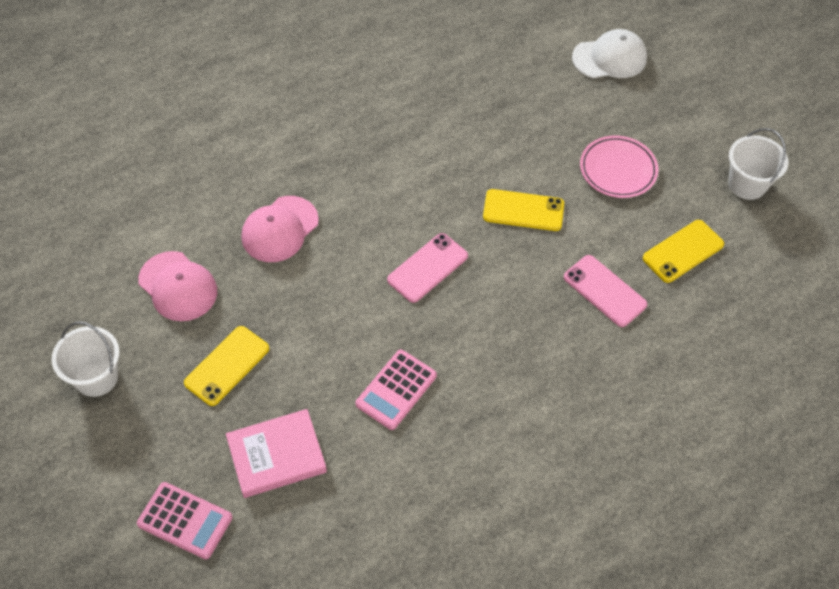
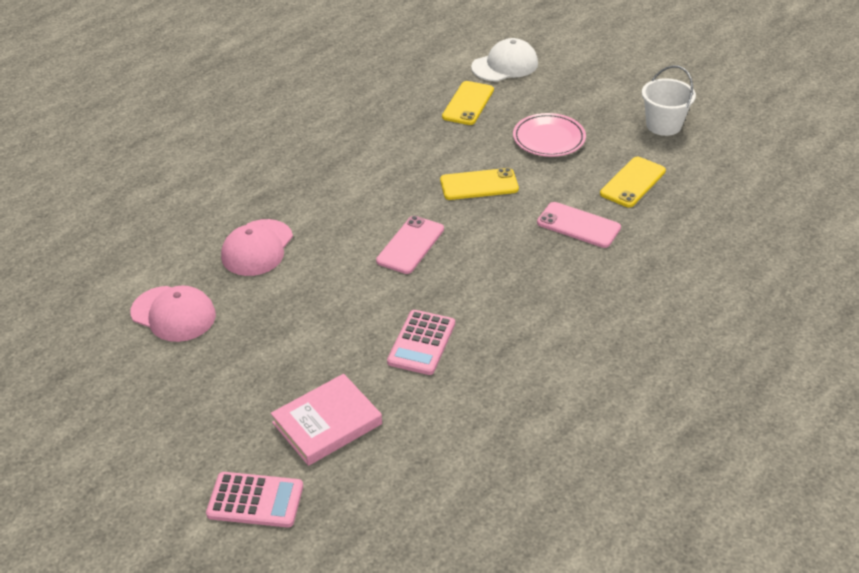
camera: 15 degrees left, 15 degrees down
(96, 377) = (117, 406): white bucket -> none
(227, 366) = (248, 364): yellow phone -> yellow phone (468, 103)

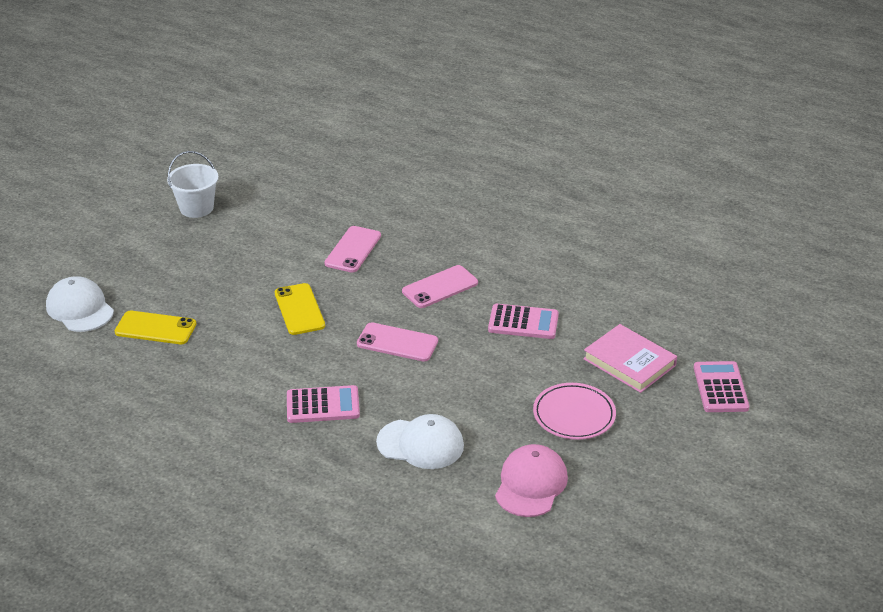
camera: 100 degrees left, 5 degrees down
(257, 248) = (420, 444): pink cap -> white cap
(332, 193) = (323, 405): none -> pink calculator
(499, 284) = (440, 287): none -> pink phone
(549, 138) = (220, 272): pink plate -> pink plate (574, 415)
(633, 182) = (287, 223): yellow phone -> none

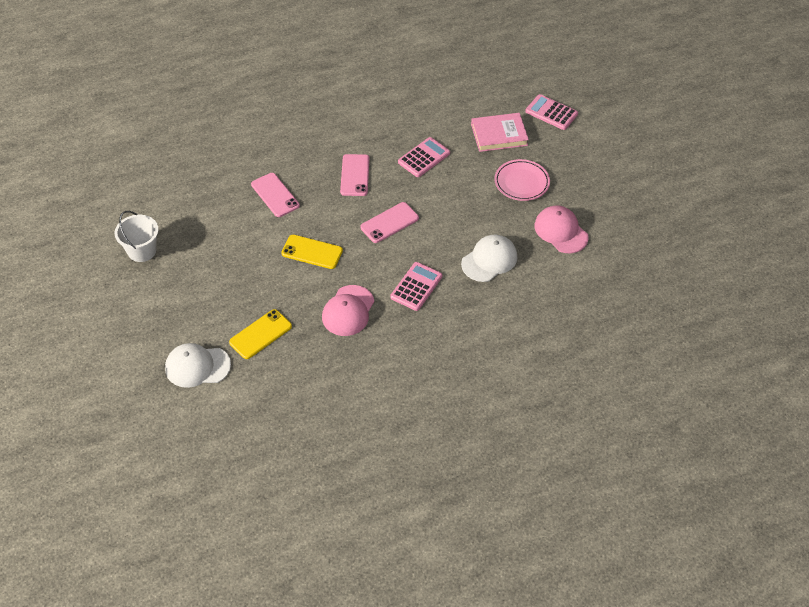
camera: 55 degrees left, 15 degrees up
(241, 372) = (348, 311): none -> pink cap

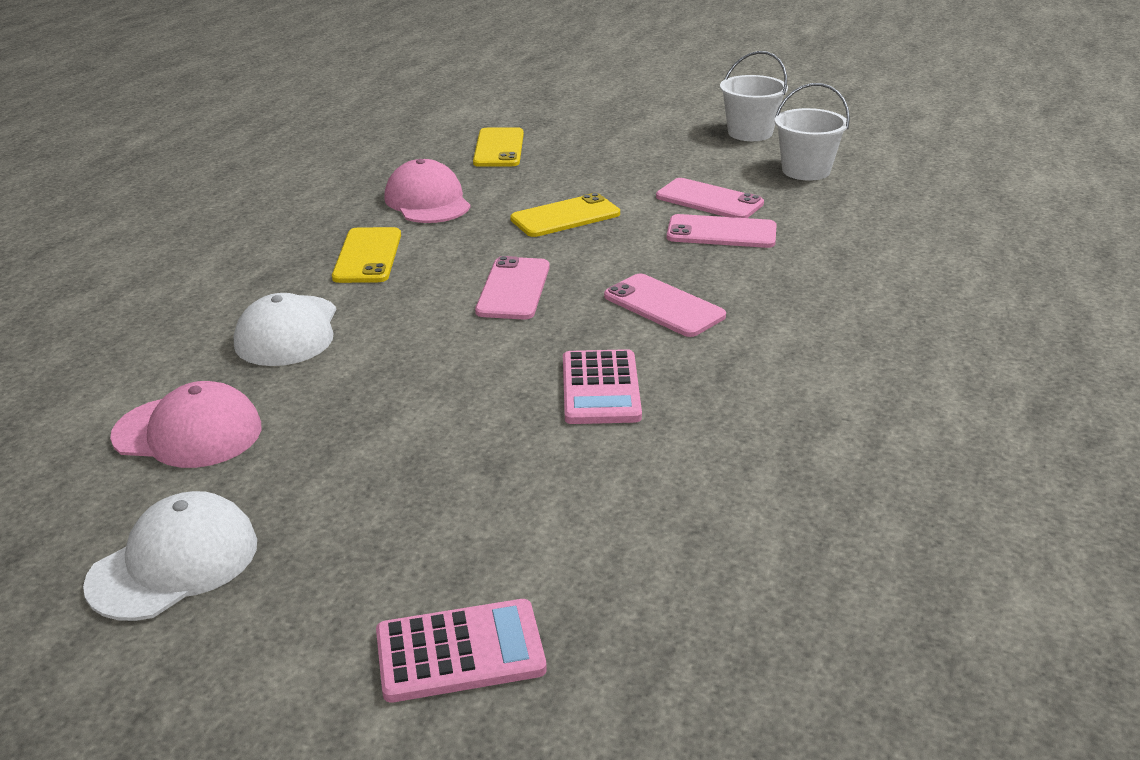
camera: 135 degrees right, 20 degrees down
(176, 205) = (806, 171): none -> white bucket
(197, 366) = (522, 111): white cap -> white cap (174, 563)
(245, 217) = (709, 200): none -> pink phone
(416, 287) = (367, 256): pink calculator -> yellow phone
(499, 135) = (519, 515): pink book -> none
(521, 182) = (358, 461): pink plate -> none

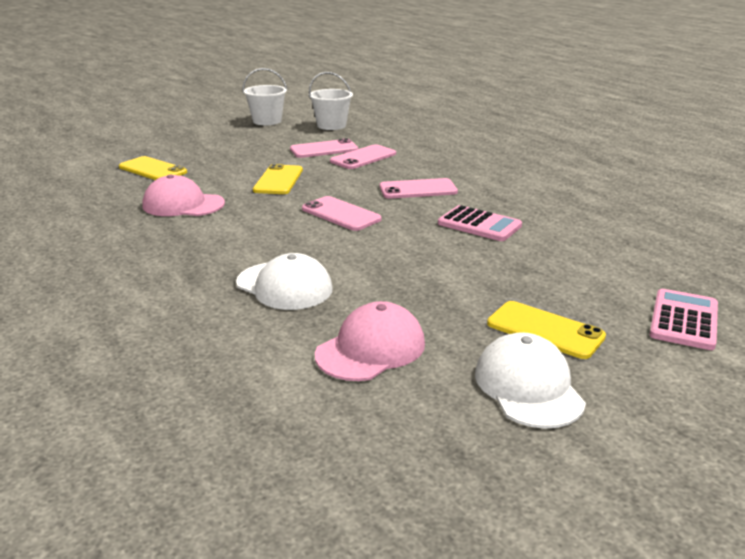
camera: 55 degrees left, 5 degrees down
(367, 256) = (224, 239): yellow phone -> yellow phone (545, 330)

